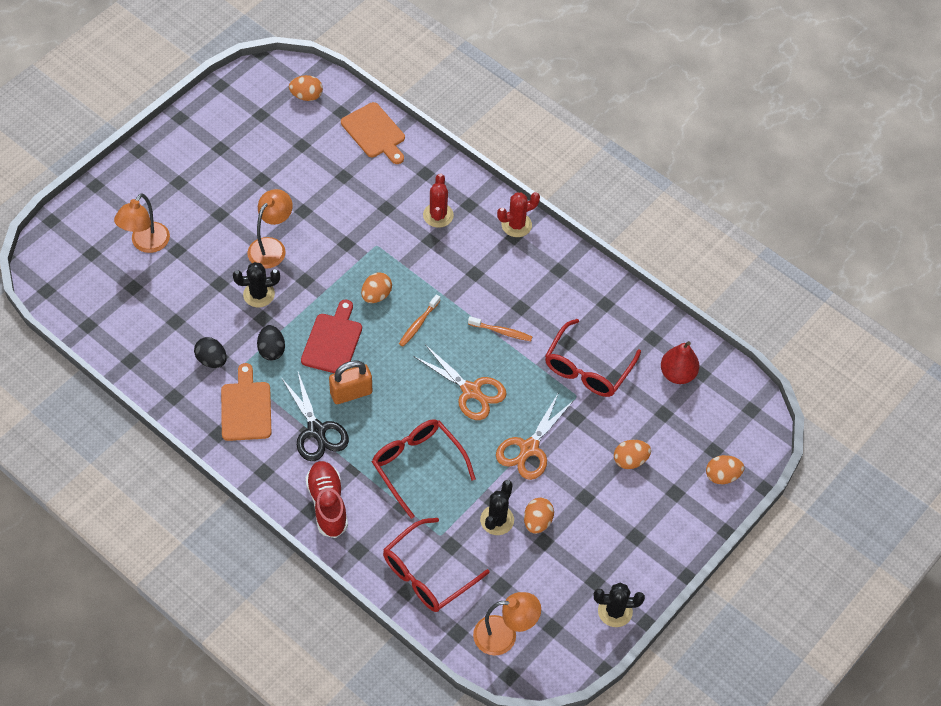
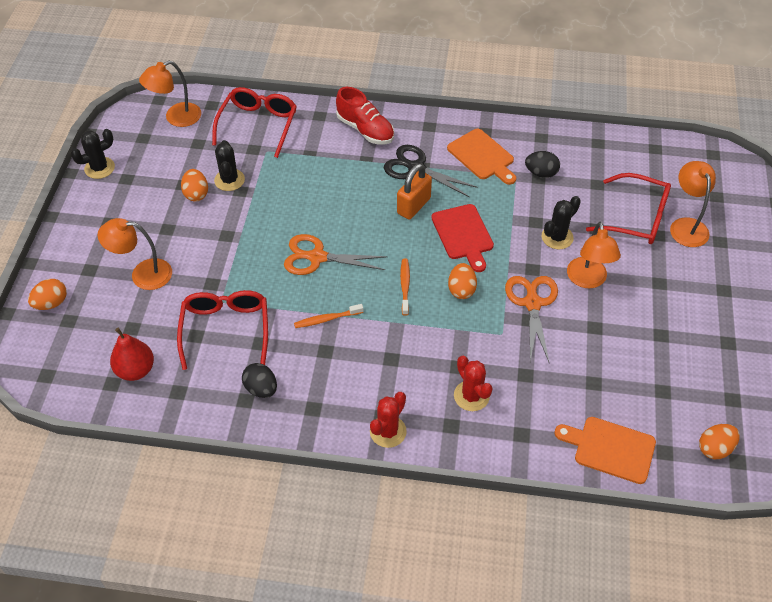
camera: 150 degrees right, 5 degrees down
(271, 350) = (504, 203): black egg -> black egg (261, 389)
(417, 465) = (319, 184): red glasses -> red glasses (637, 218)
(529, 448) = (237, 240): orange scissors -> orange scissors (532, 303)
(630, 460) = (143, 274): orange egg -> orange lamp

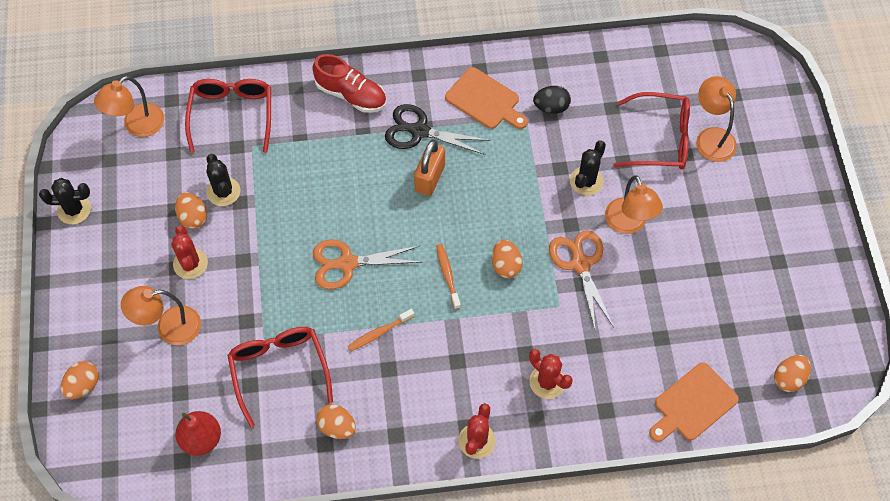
camera: 15 degrees left, 10 degrees up
(99, 168) = (74, 209): black cactus -> black cactus turned 45 degrees clockwise
(180, 228) = (190, 263): none -> red cactus
(261, 389) = (337, 427): black egg -> orange egg
(463, 235) = (490, 200): red cutting board -> none
(610, 448) = (693, 404): orange cutting board -> orange cutting board turned 45 degrees counterclockwise

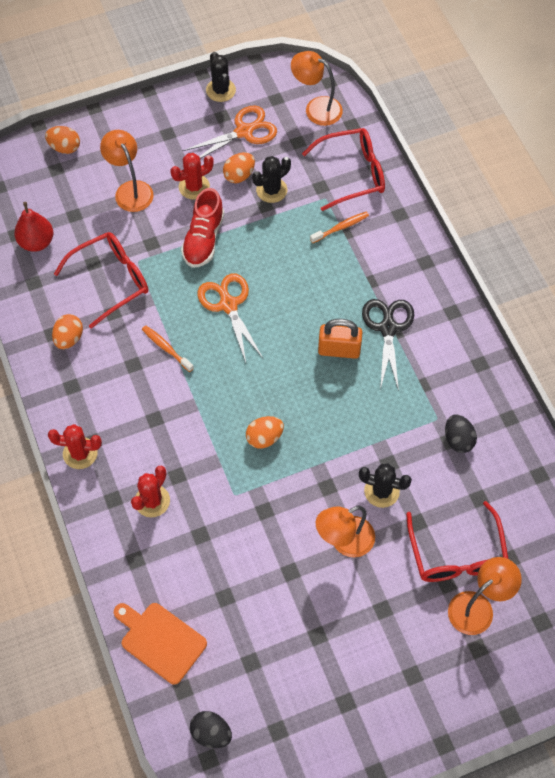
camera: 75 degrees right, 0 degrees up
(351, 94) = (408, 261): red shoe -> red shoe (203, 239)
(447, 275) = (240, 390): orange toothbrush -> orange toothbrush (341, 227)
(485, 100) = (444, 377): orange cutting board -> none
(580, 264) = (285, 505): orange scissors -> orange scissors (244, 132)
(788, 378) = (211, 733): orange egg -> black egg

